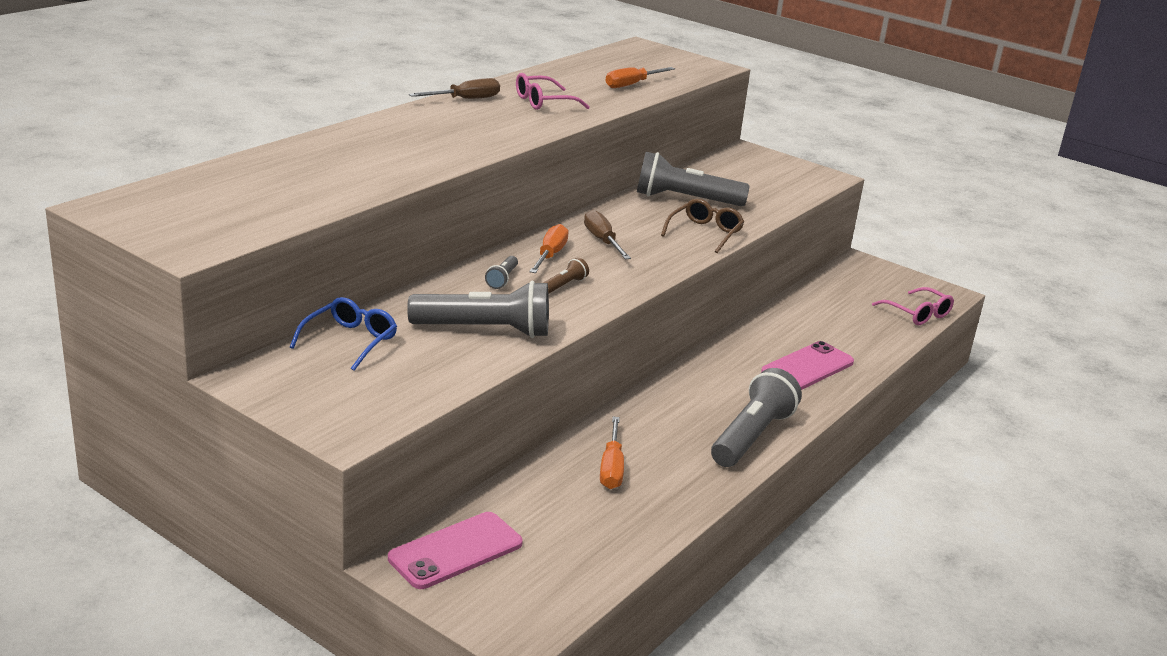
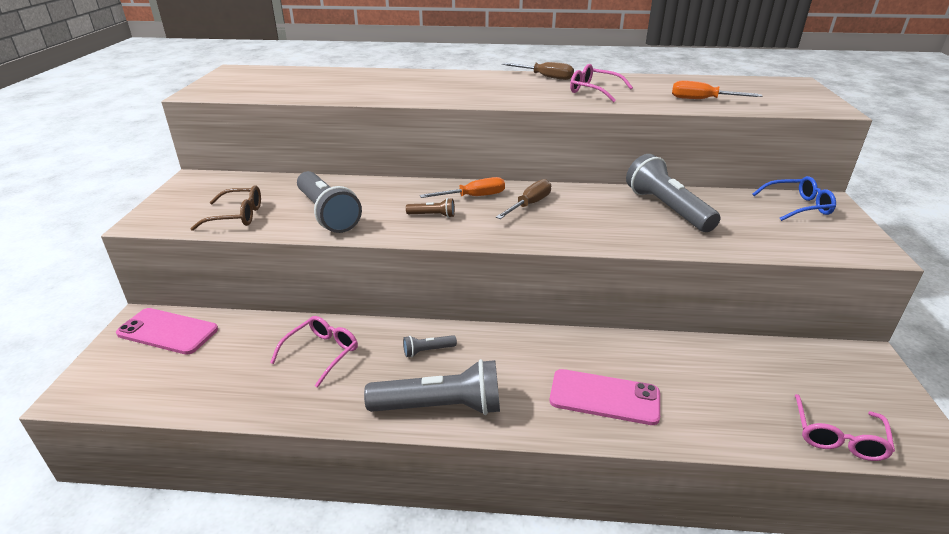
camera: 60 degrees right, 5 degrees up
(350, 341) = (266, 186): blue glasses -> blue glasses (797, 206)
(502, 279) = (411, 195): grey flashlight -> grey flashlight (428, 351)
(611, 468) = (322, 353): orange screwdriver -> pink glasses
(705, 233) = (620, 234): brown glasses -> brown glasses (237, 216)

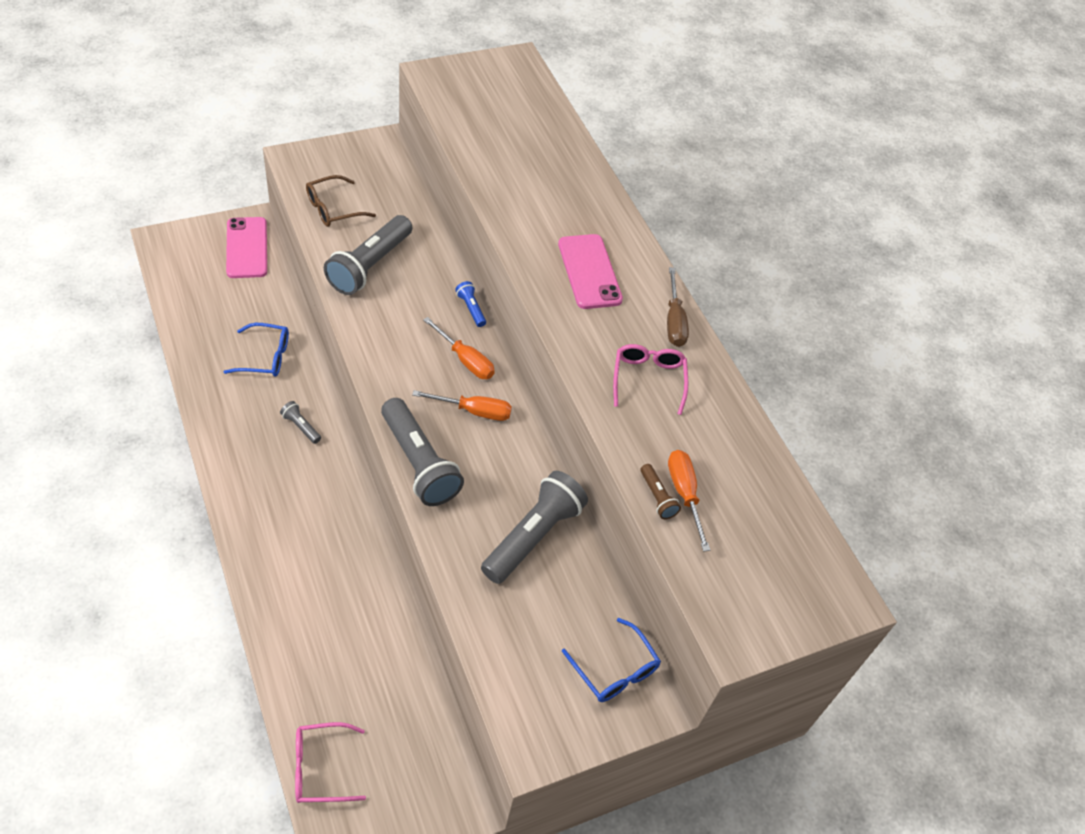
camera: 55 degrees right, 20 degrees up
(237, 216) = (333, 209): brown glasses -> brown glasses turned 90 degrees clockwise
(322, 353) = (265, 357): pink glasses -> blue glasses
(422, 183) = (471, 309): none -> blue flashlight
(432, 215) = (408, 342): brown flashlight -> brown flashlight (657, 497)
(440, 407) = (237, 461): grey flashlight -> grey flashlight (419, 463)
(529, 204) = (474, 411): brown screwdriver -> orange screwdriver
(604, 397) = (297, 574): pink phone -> pink phone (589, 272)

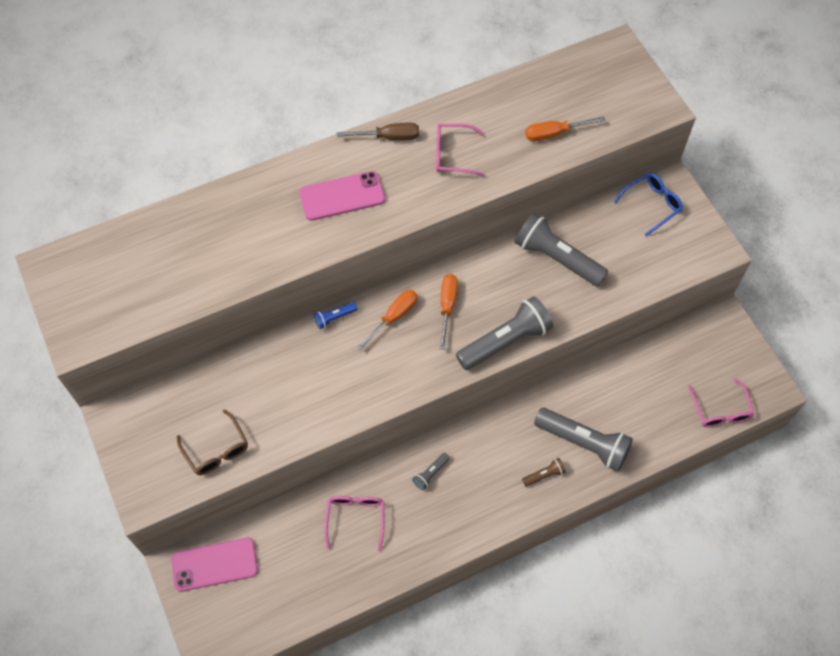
camera: 85 degrees left, 10 degrees up
(265, 357) = (355, 519): blue glasses -> pink glasses
(370, 265) = (291, 406): grey flashlight -> grey flashlight (583, 443)
(657, 497) = (560, 150): brown flashlight -> brown flashlight (544, 475)

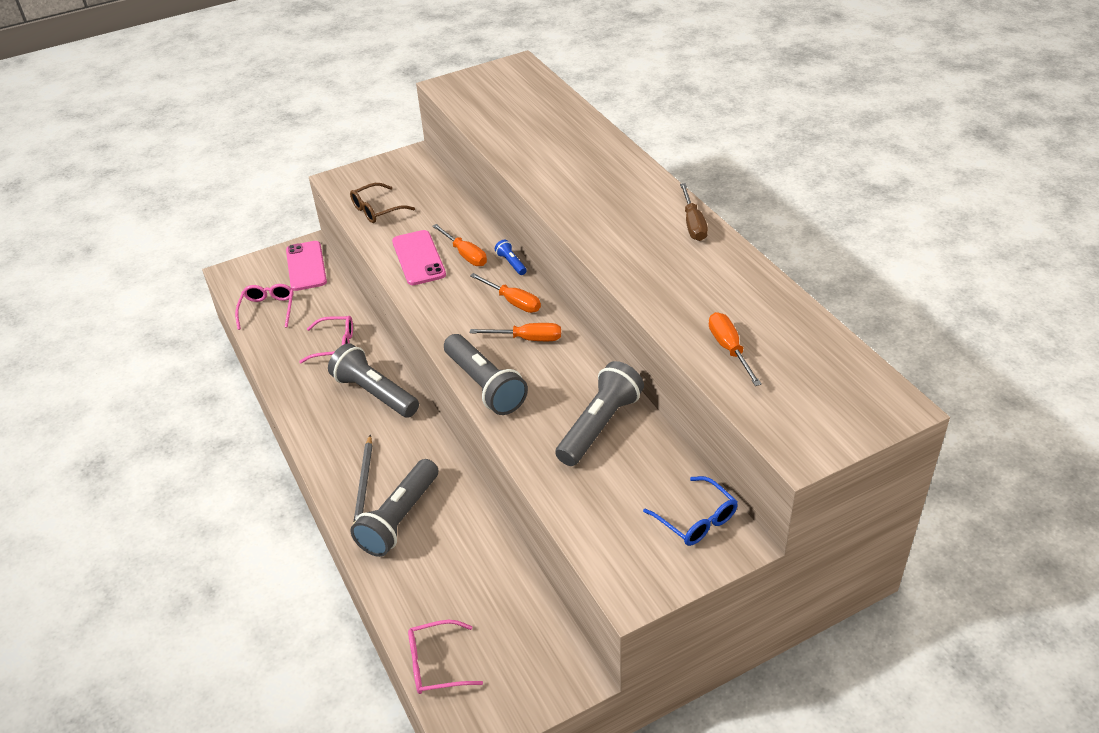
camera: 90 degrees right, 20 degrees down
(314, 359) = (465, 254): none -> orange screwdriver
(342, 196) = (609, 201): pink phone -> pink phone (418, 258)
(431, 474) = (375, 393): grey flashlight -> grey flashlight, size x2.24
(453, 155) = (678, 270): pink glasses -> pink glasses (268, 309)
(544, 475) = (364, 484): brown flashlight -> grey pencil

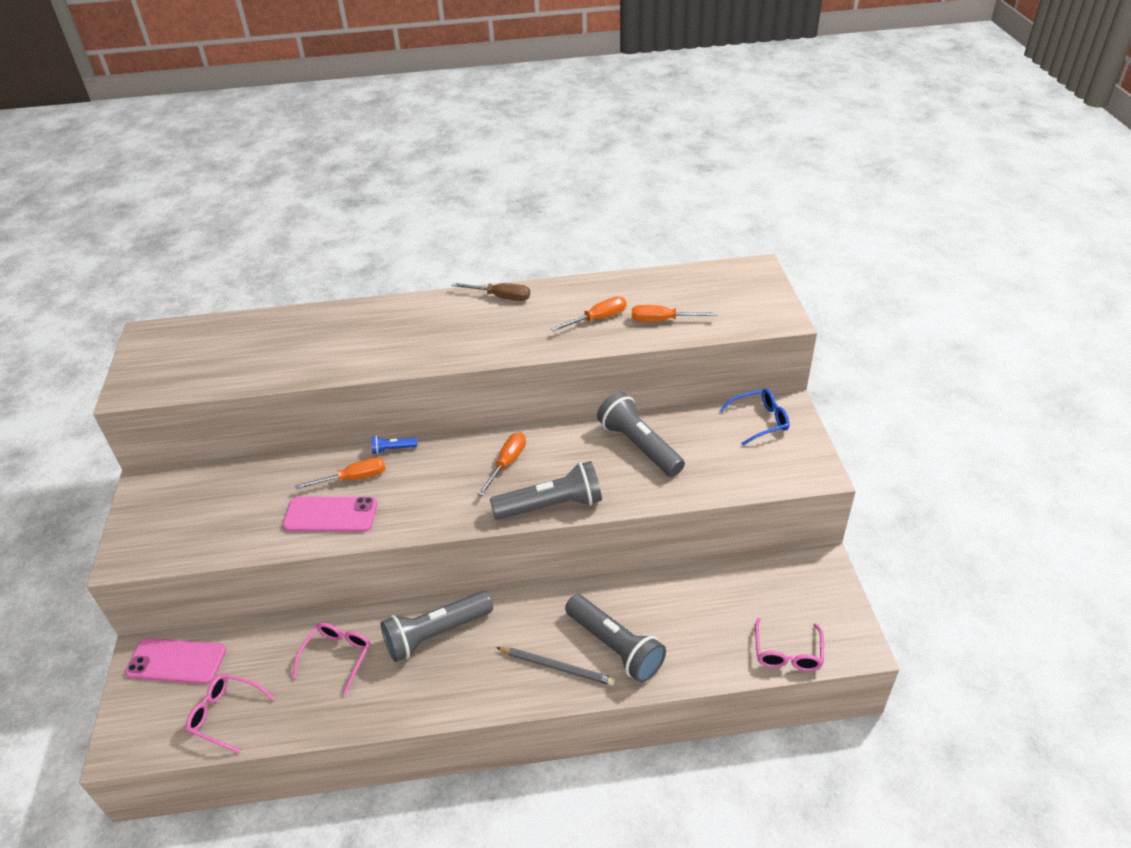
camera: 70 degrees left, 0 degrees up
(377, 210) = (216, 533): brown glasses -> none
(513, 302) = (449, 461): orange screwdriver -> orange screwdriver (598, 319)

